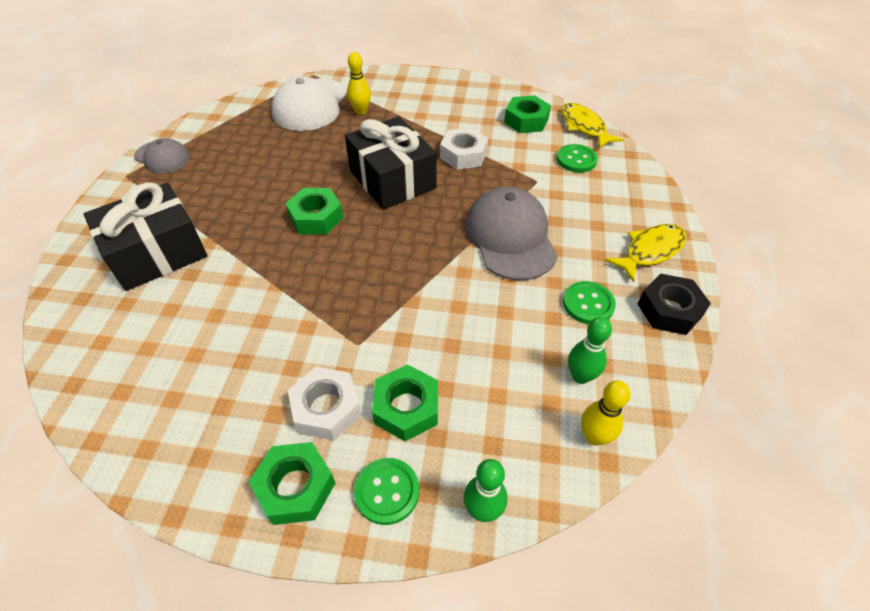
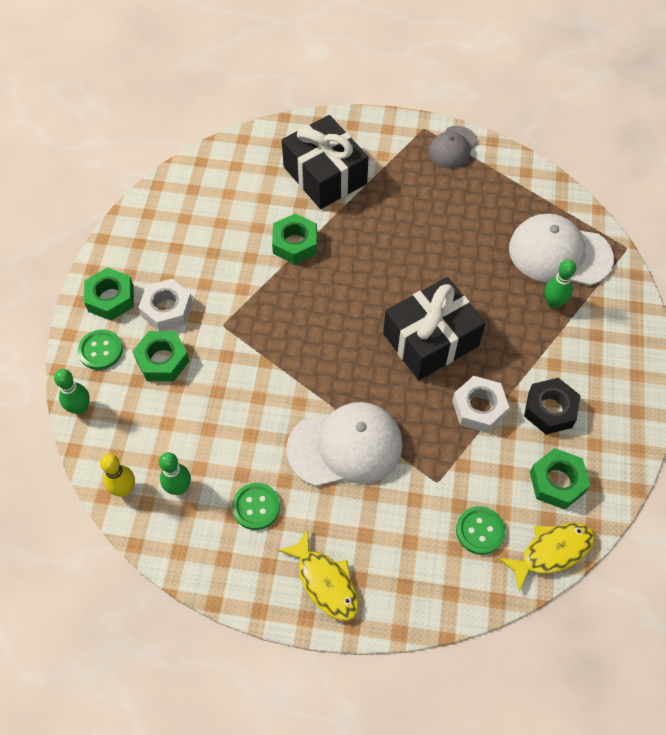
camera: 90 degrees right, 10 degrees up
(316, 217) = (370, 280): green nut -> green nut (295, 243)
(360, 111) = (553, 303): yellow bowling pin -> green bowling pin
(510, 237) = (345, 446): grey cap -> white cap
(669, 310) = (245, 581): black nut -> black nut (550, 410)

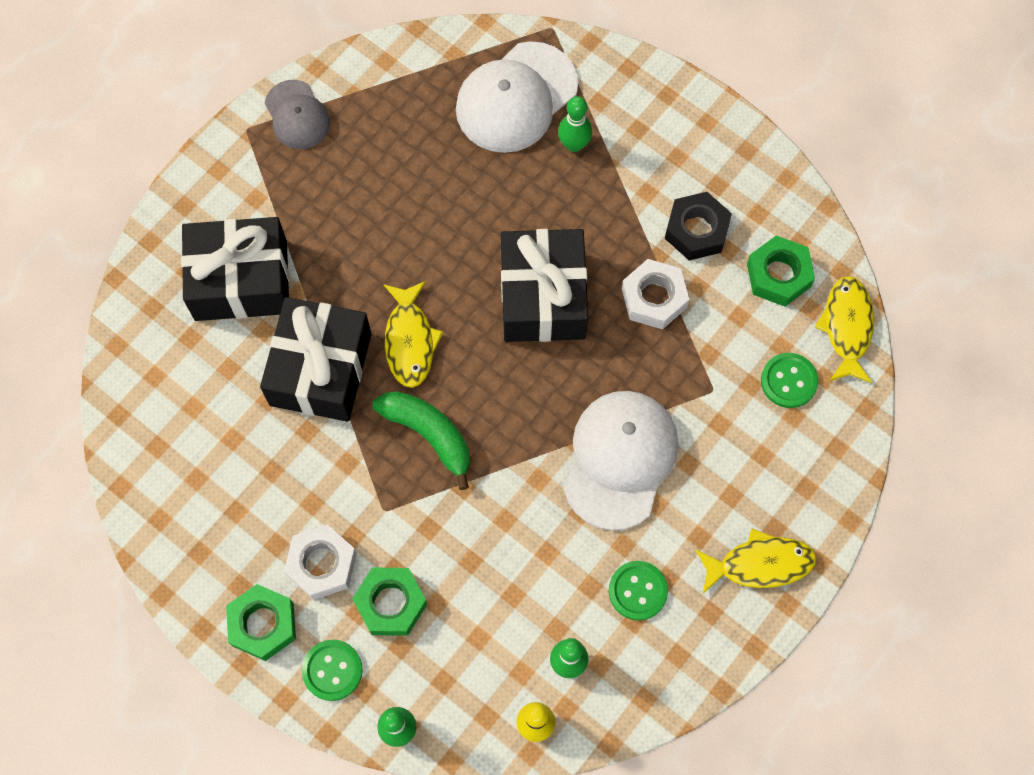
camera: 60 degrees left, 10 degrees up
(290, 323) = (429, 434): none -> green banana
(295, 243) = (320, 369): green nut -> black gift
(346, 281) = (410, 341): none -> yellow fish

